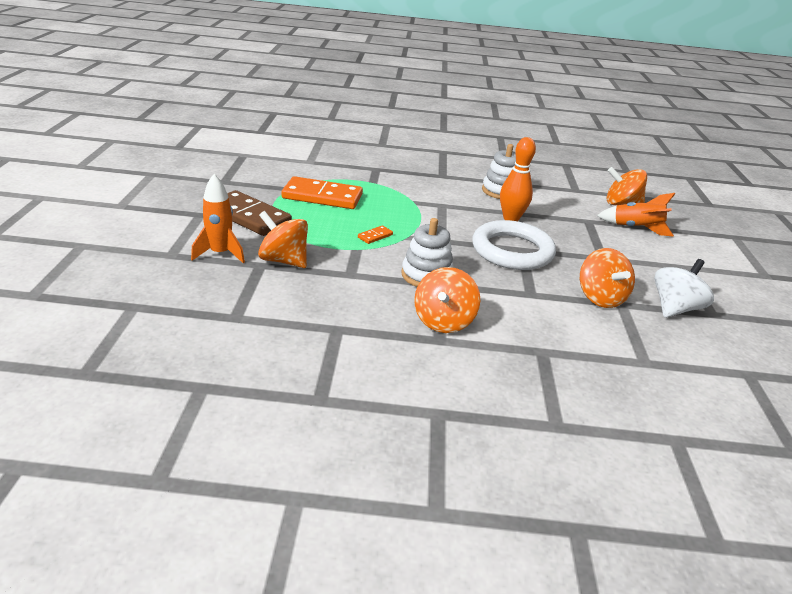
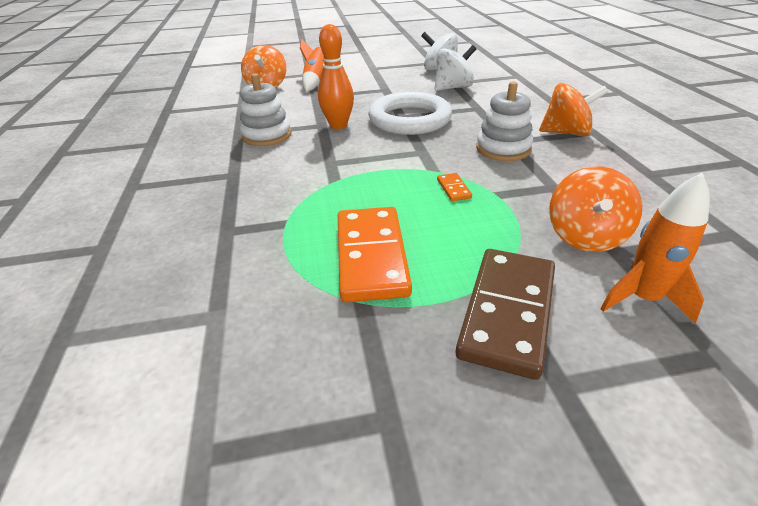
camera: 100 degrees left, 5 degrees up
(375, 236) = (453, 189): orange domino -> orange domino turned 45 degrees clockwise
(600, 297) = (453, 88): orange spinning top -> white spinning top

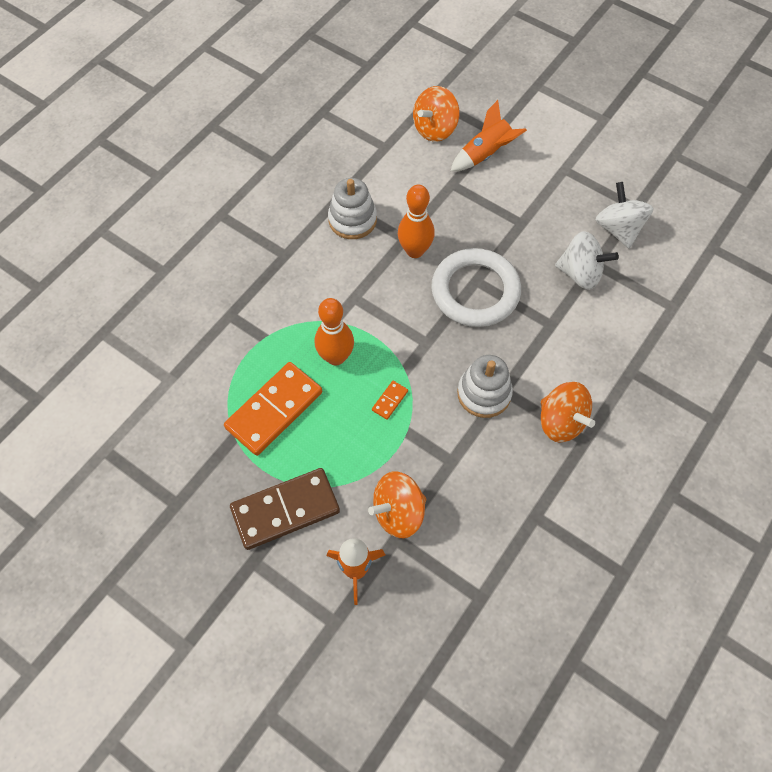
camera: 45 degrees right, 25 degrees up
(370, 195) = (336, 357): none -> orange bowling pin

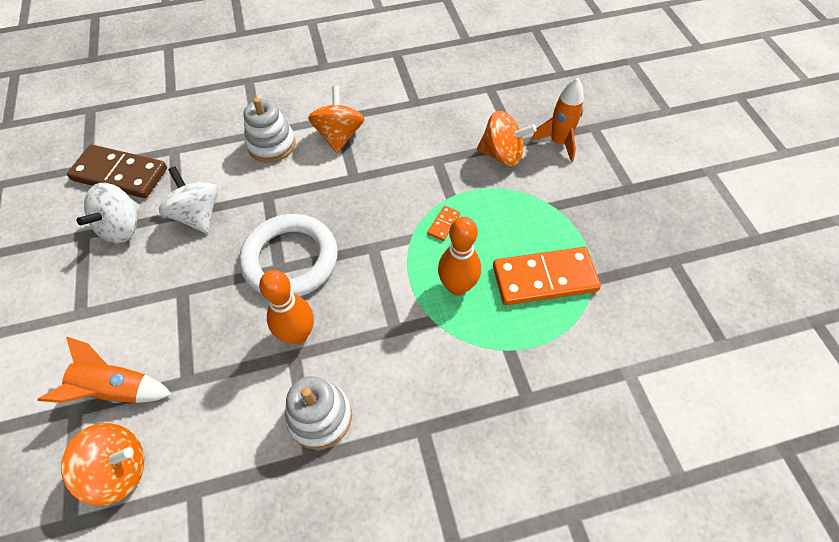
camera: 140 degrees left, 5 degrees down
(285, 510) = (584, 204): brown domino -> brown domino (120, 174)
(389, 400) = (443, 224): orange domino -> orange domino turned 45 degrees counterclockwise
(484, 393) = (370, 184): white stacking toy -> white stacking toy (271, 144)

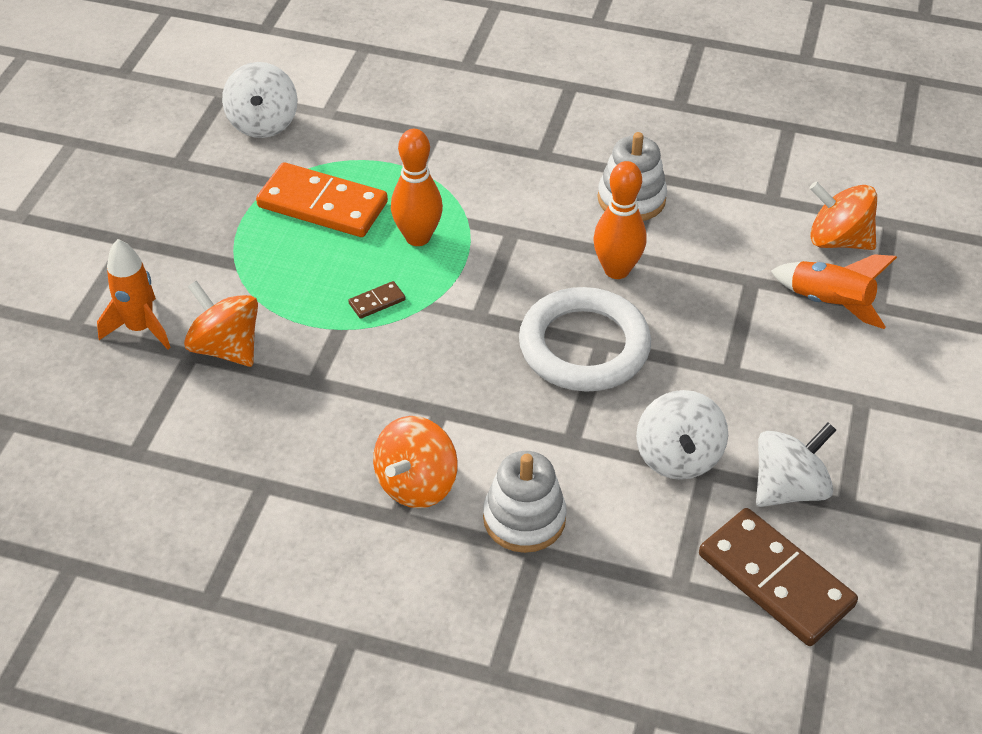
camera: 150 degrees left, 10 degrees down
(443, 224) = (377, 302): orange domino -> brown domino
(661, 330) = (263, 123): none -> white spinning top

